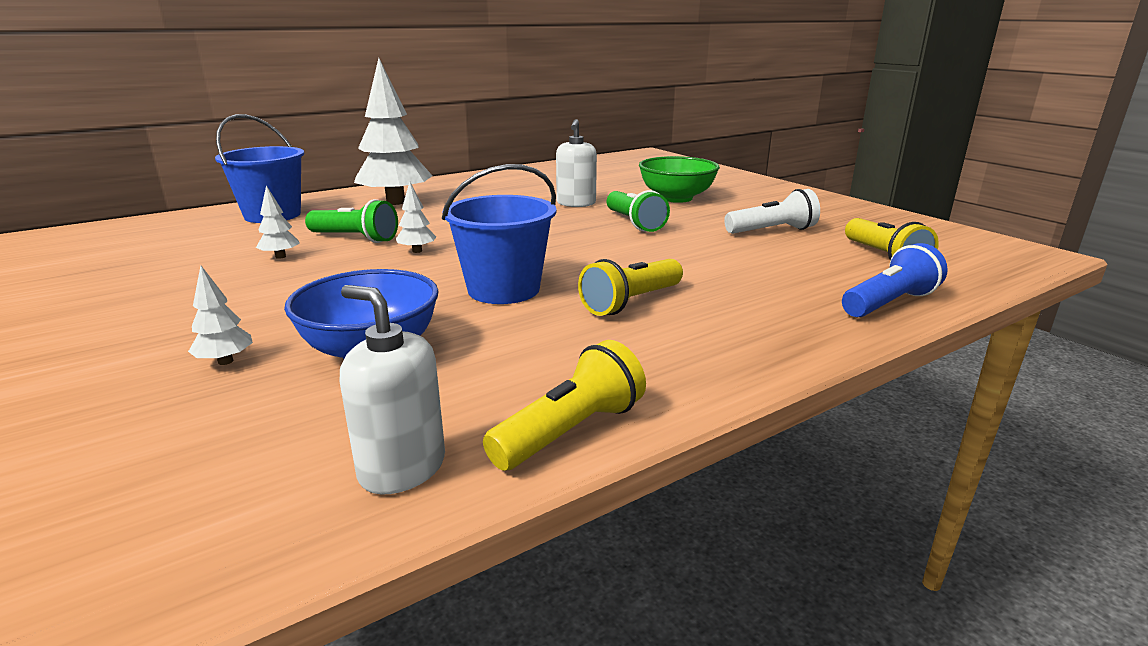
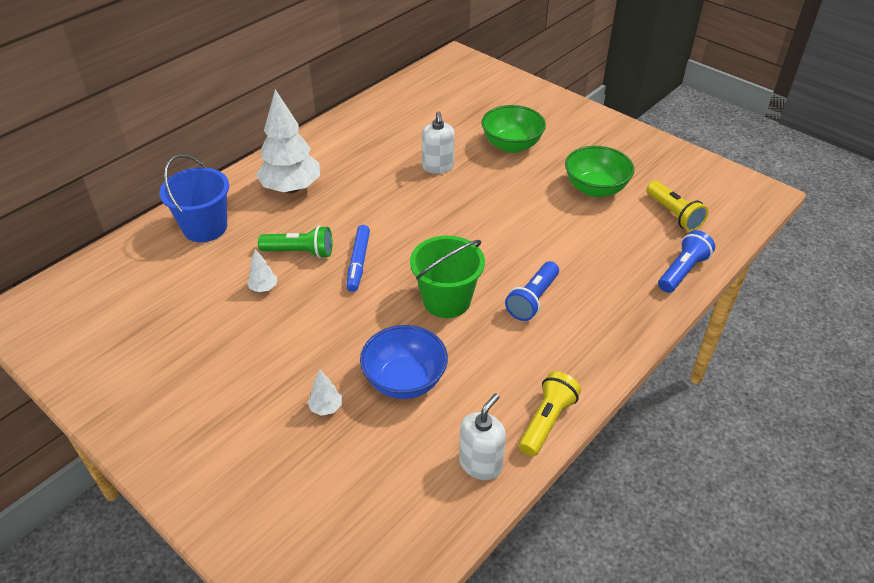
camera: 15 degrees left, 20 degrees up
(402, 468) = (480, 464): white soap dispenser -> white soap dispenser turned 105 degrees clockwise
(417, 251) = (358, 262): white tree -> blue marker
(503, 289) = (446, 300): blue bucket -> green bucket
(631, 302) = (532, 299): yellow flashlight -> blue flashlight
(634, 223) = (495, 193): green flashlight -> none
(772, 231) = (595, 188): white flashlight -> green bowl

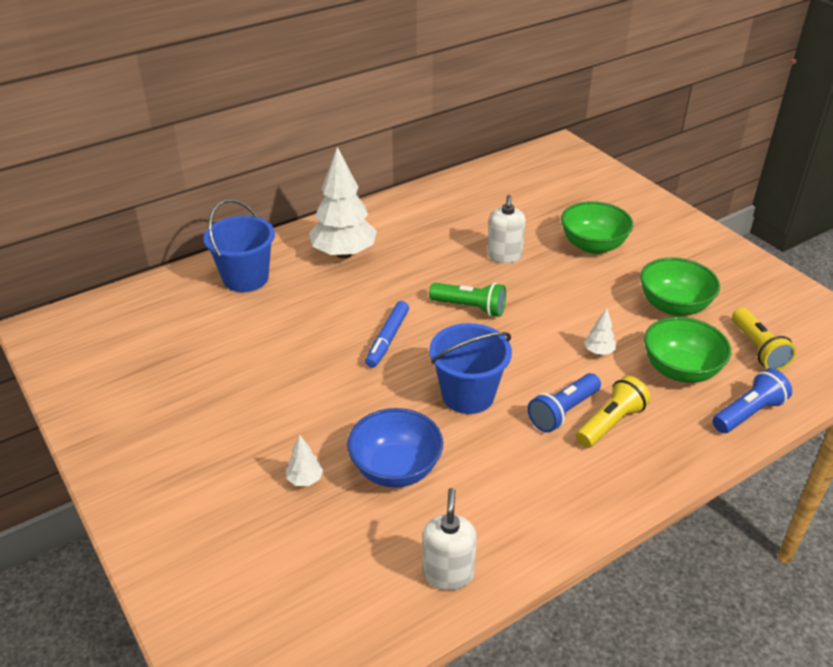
camera: 15 degrees right, 5 degrees down
(263, 288) = (283, 347): white tree -> white tree (598, 352)
(300, 252) = (331, 318): green flashlight -> green flashlight (470, 308)
(446, 300) = (468, 395): green bucket -> blue bucket
(480, 464) = (448, 573): white soap dispenser -> white soap dispenser turned 45 degrees counterclockwise
(547, 421) = (536, 544): yellow flashlight -> yellow flashlight (610, 423)
(617, 244) = (680, 370): none -> green bowl

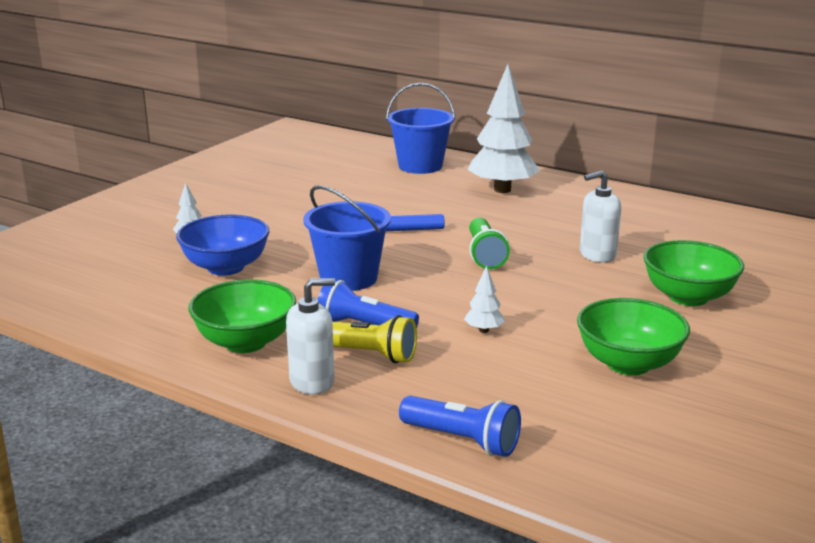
camera: 65 degrees right, 15 degrees down
(448, 573) = (114, 311): white soap dispenser -> white soap dispenser (312, 381)
(680, 370) = (501, 384): green bowl -> green bowl (245, 342)
(757, 349) = (606, 434): yellow flashlight -> none

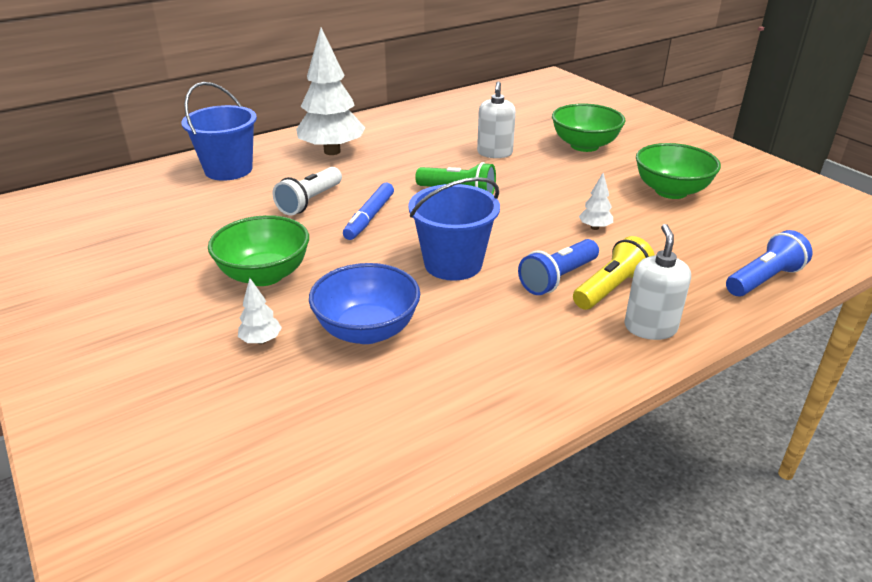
camera: 65 degrees left, 10 degrees up
(245, 342) = (555, 350): green bowl -> green bowl (264, 275)
(399, 204) = (310, 201): none -> white flashlight

